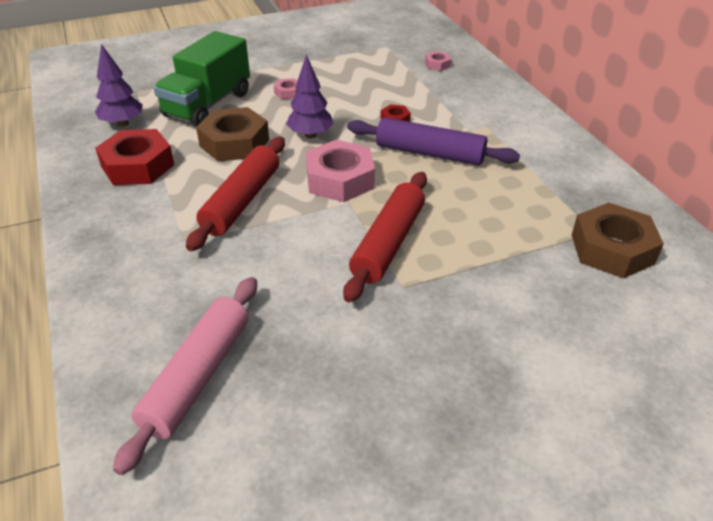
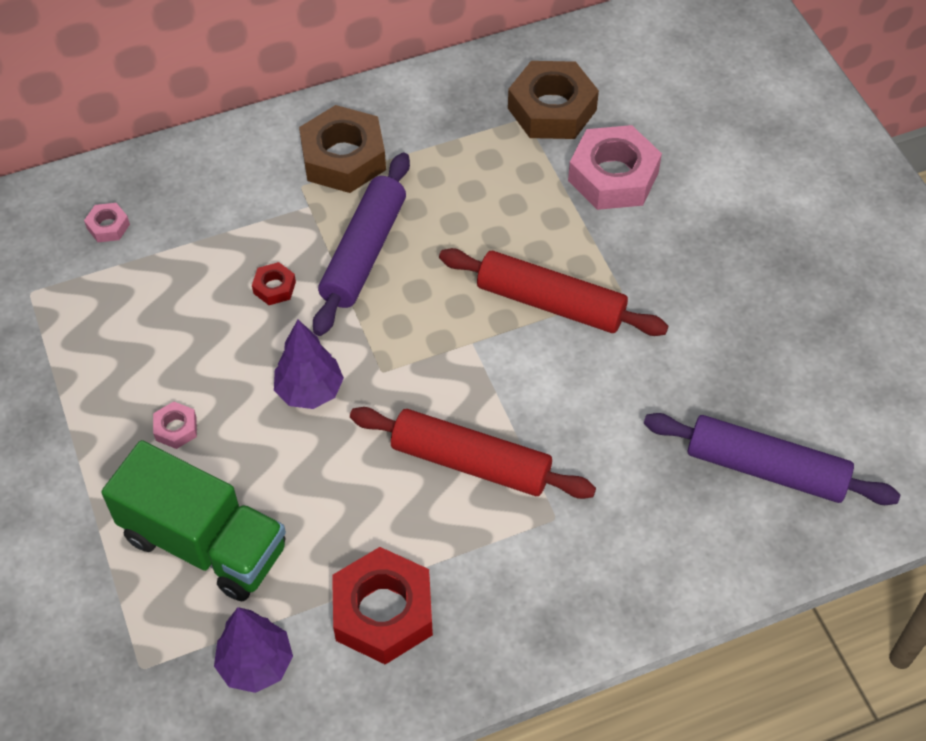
camera: 90 degrees left, 15 degrees up
(198, 376) = (766, 468): pink rolling pin -> purple rolling pin
(234, 143) = (325, 489): brown nut -> brown nut (343, 158)
(340, 179) = (423, 352): pink nut -> pink nut (613, 176)

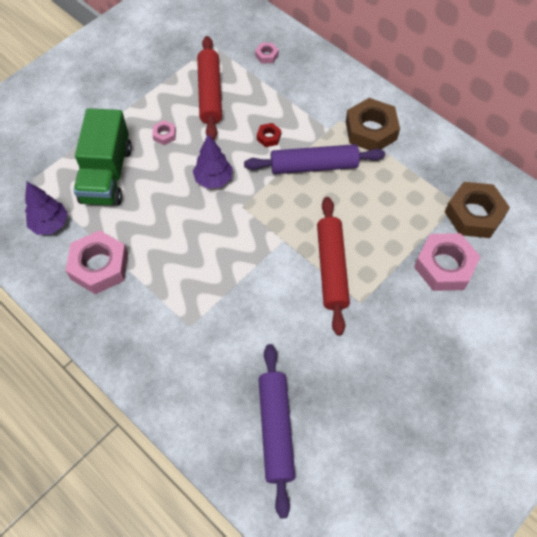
camera: 65 degrees right, 5 degrees up
(383, 612) = (99, 266): red nut -> pink nut
(471, 462) = (205, 270): red rolling pin -> red rolling pin (210, 93)

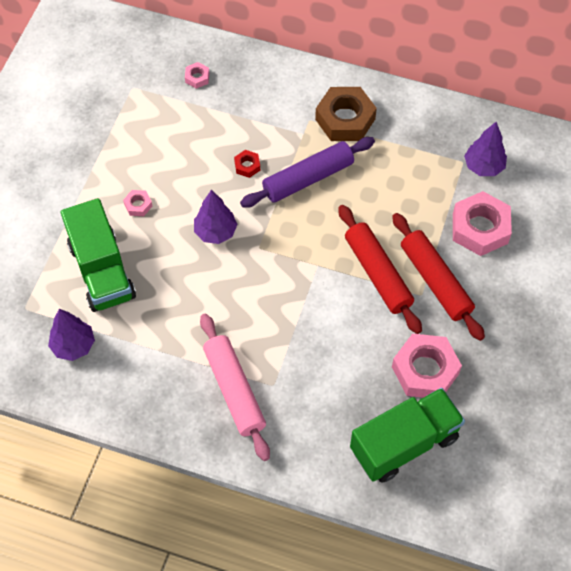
camera: 25 degrees left, 0 degrees up
(99, 266) = (150, 366): pink nut -> pink nut (425, 370)
(155, 316) = (234, 390): none -> pink rolling pin
(210, 93) = (160, 142): red rolling pin -> red rolling pin (435, 281)
(276, 430) = (404, 443): purple rolling pin -> green truck
(474, 214) = (483, 167): brown nut -> purple tree

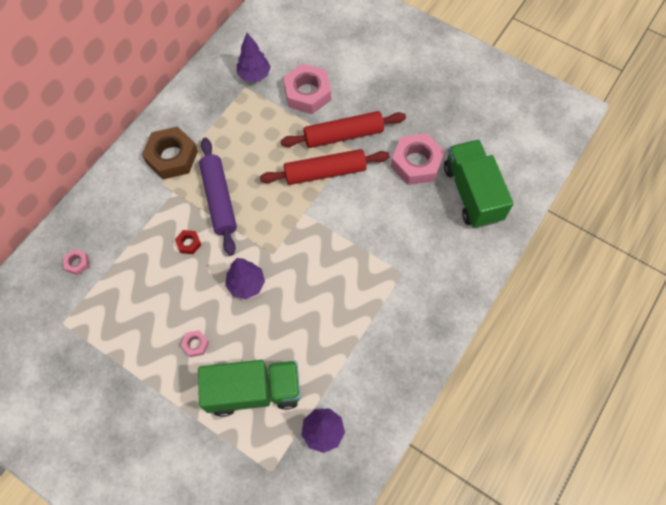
camera: 75 degrees left, 5 degrees up
(234, 390) = (400, 304): pink rolling pin -> none

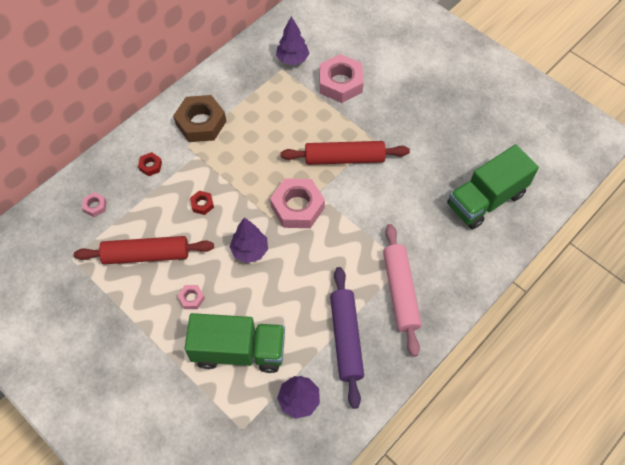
camera: 10 degrees right, 5 degrees down
(127, 211) = (150, 166): none -> red nut
(219, 199) = (238, 168): purple rolling pin -> purple rolling pin (346, 338)
(343, 135) = (368, 127): red rolling pin -> red rolling pin (146, 255)
(404, 302) = (400, 292): none -> pink rolling pin
(416, 163) = (435, 163): pink nut -> pink nut (297, 207)
(472, 193) = (486, 199): green truck -> green truck turned 120 degrees counterclockwise

